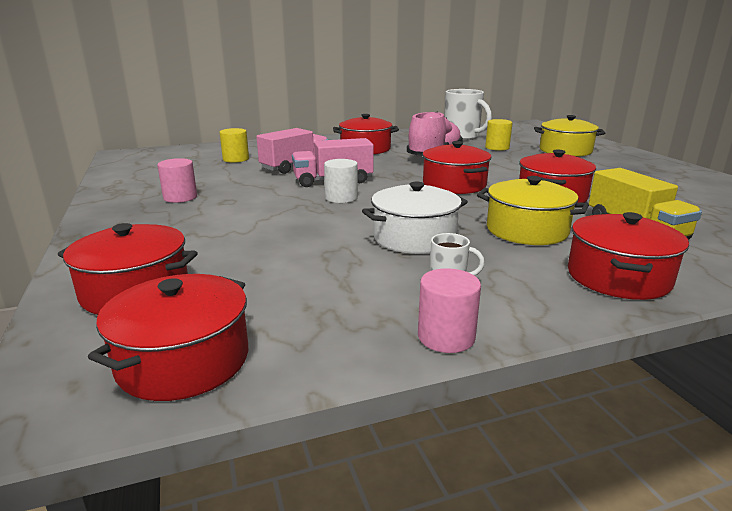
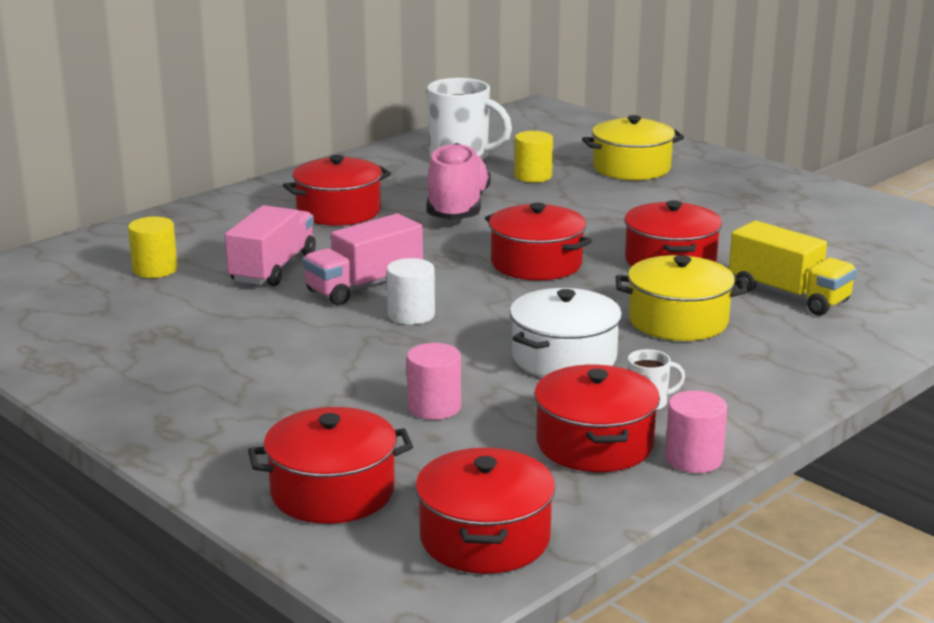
camera: 25 degrees left, 0 degrees up
(180, 197) = (180, 359): pink cylinder -> pink cylinder (434, 407)
(618, 277) = (802, 362): red pot -> red pot (594, 444)

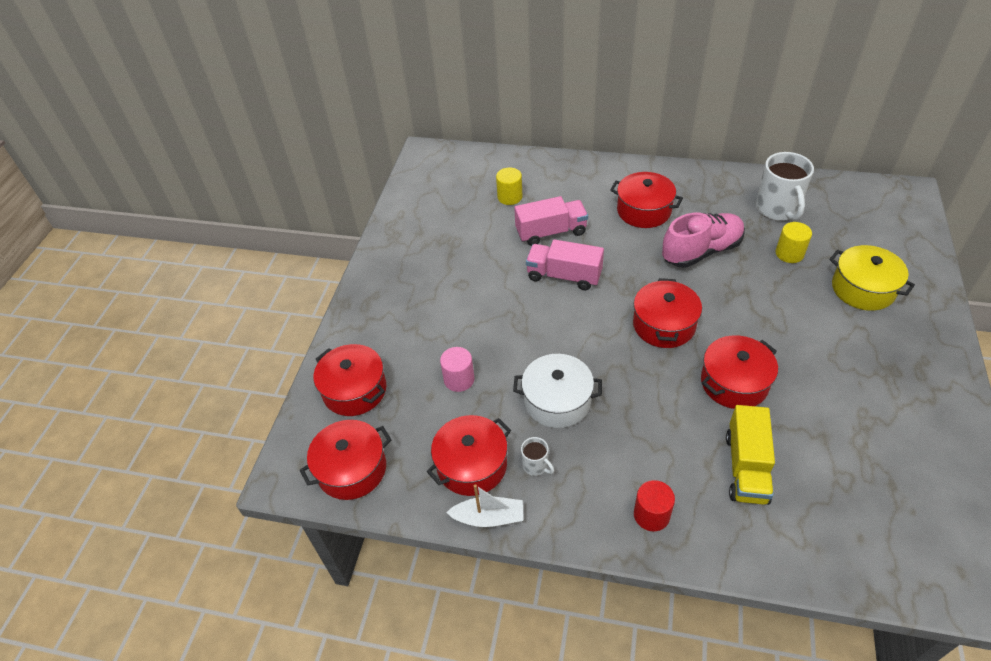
camera: 60 degrees right, 25 degrees up
(411, 315) = (549, 312): white cylinder -> none
(678, 321) = (652, 428): yellow pot -> none
(693, 459) = (489, 518): pink cylinder -> white boat
(797, 362) = (651, 515): none -> red cylinder

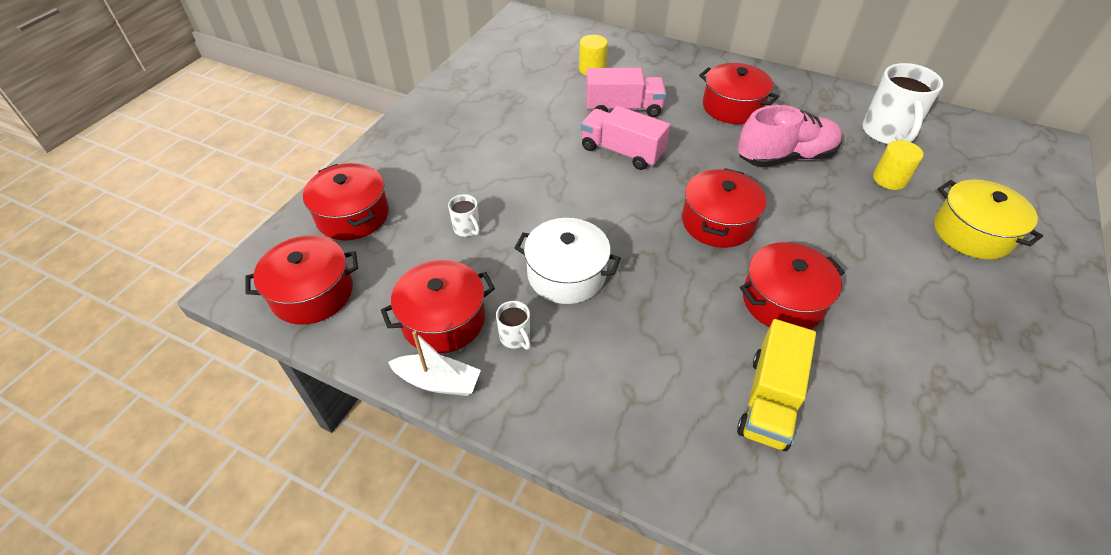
camera: 10 degrees right, 0 degrees up
(459, 379) = (467, 229): pink cylinder -> white mug
(651, 515) = (632, 427): red cylinder -> none

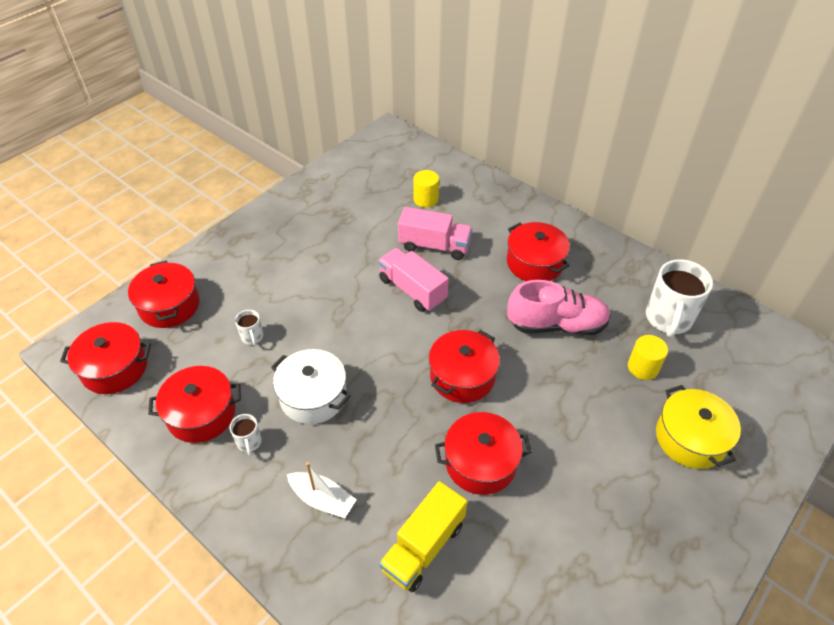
camera: 15 degrees right, 0 degrees up
(438, 382) = (177, 465): white boat -> white boat (322, 499)

